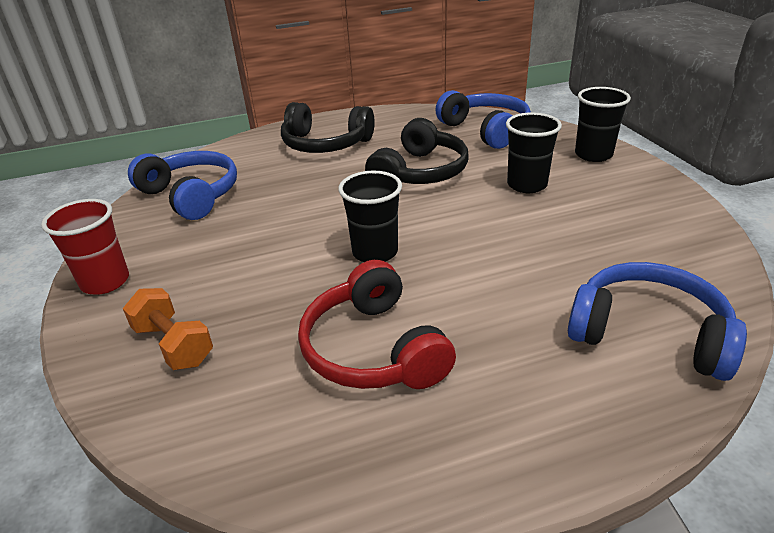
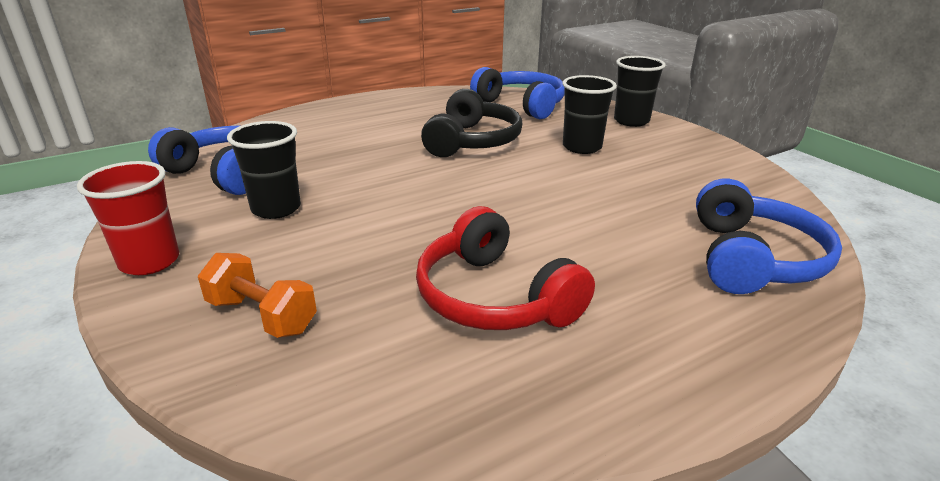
camera: 15 degrees left, 5 degrees down
(325, 144) = (362, 121): black headphones -> none
(375, 252) = (457, 212): black cup -> black cup (276, 208)
(648, 334) = (752, 259): blue headphones -> blue headphones turned 90 degrees clockwise

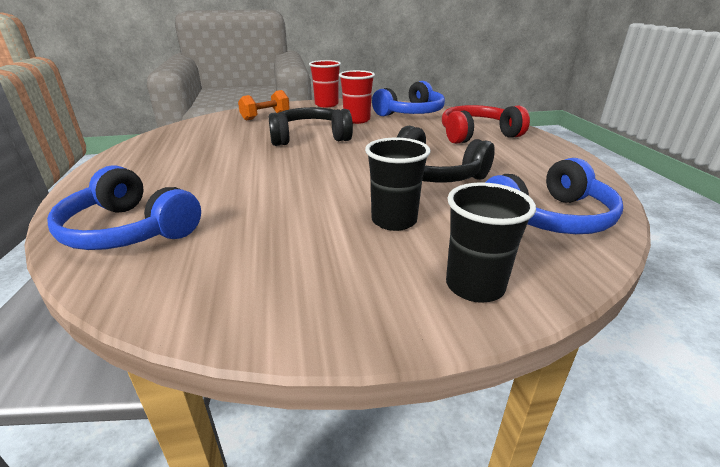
camera: 110 degrees right, 0 degrees up
(276, 208) = (357, 120): black cup -> red cup
(389, 228) = (310, 137): none -> black headphones
(494, 297) = (219, 149): red headphones -> red headphones (477, 135)

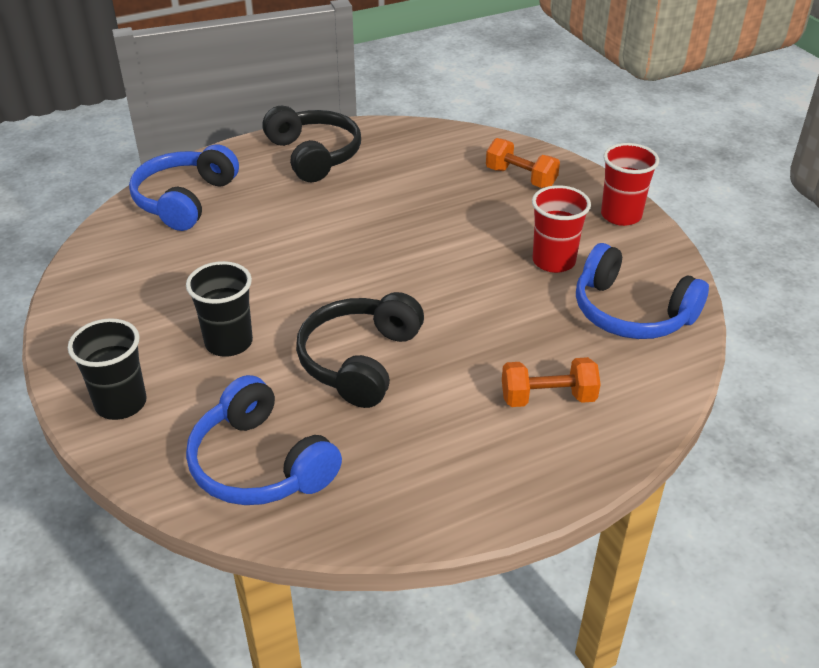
camera: 75 degrees right, 10 degrees up
(310, 137) = (450, 236): black headphones -> black headphones (314, 155)
(477, 135) = (548, 398): red headphones -> orange dumbbell

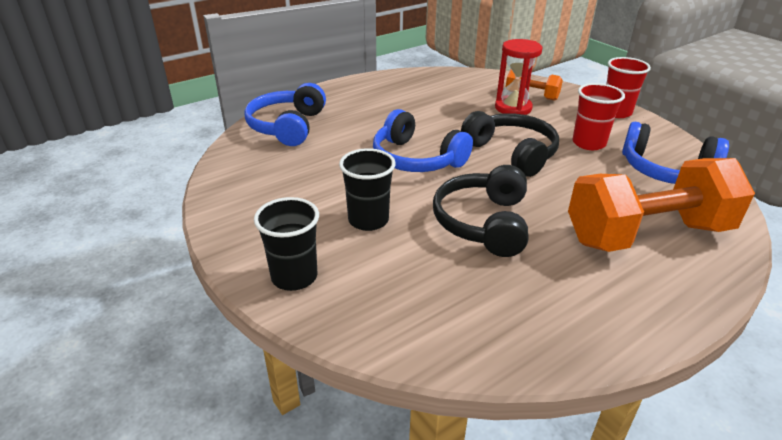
camera: 10 degrees left, 5 degrees down
(260, 464) = (441, 312): blue headphones -> blue headphones (416, 159)
(314, 155) = (374, 92): black headphones -> black headphones (512, 153)
(484, 196) = (513, 108): none -> red hourglass
(548, 398) = (647, 234): orange dumbbell -> orange dumbbell, size x2.08

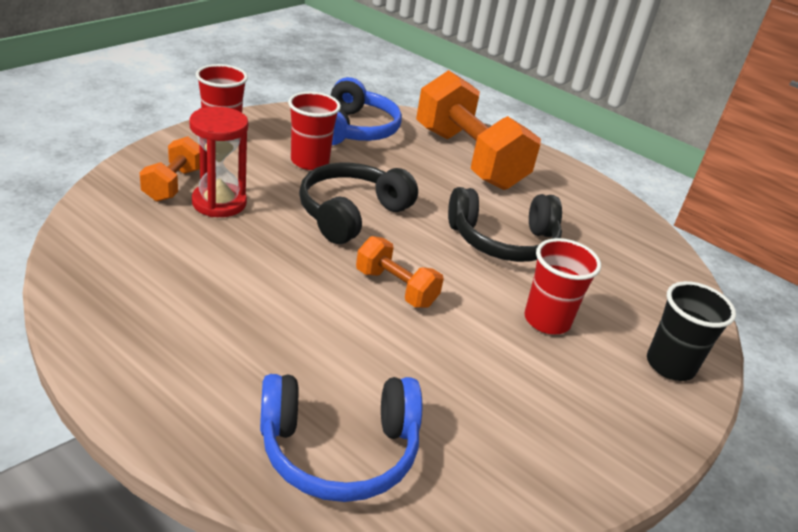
camera: 110 degrees left, 0 degrees up
(368, 220) = (547, 320): black cup -> red cup
(416, 159) = (395, 288): blue headphones -> orange dumbbell

